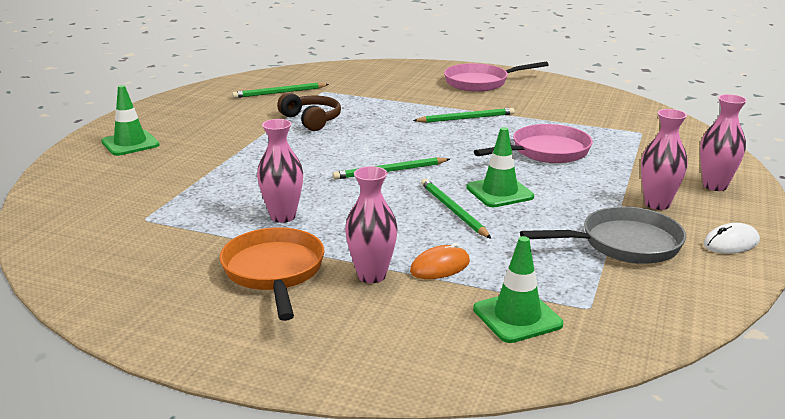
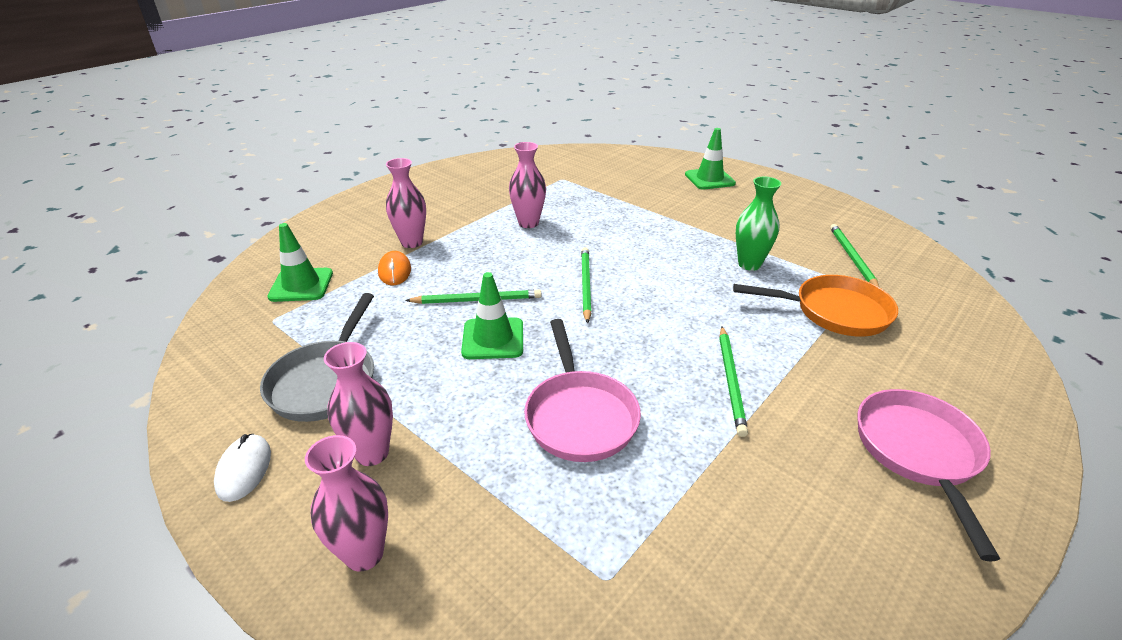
camera: 110 degrees right, 10 degrees up
(274, 272) = (451, 211): orange pan -> orange pan (834, 312)
(311, 120) = (749, 264): brown headphones -> green vase

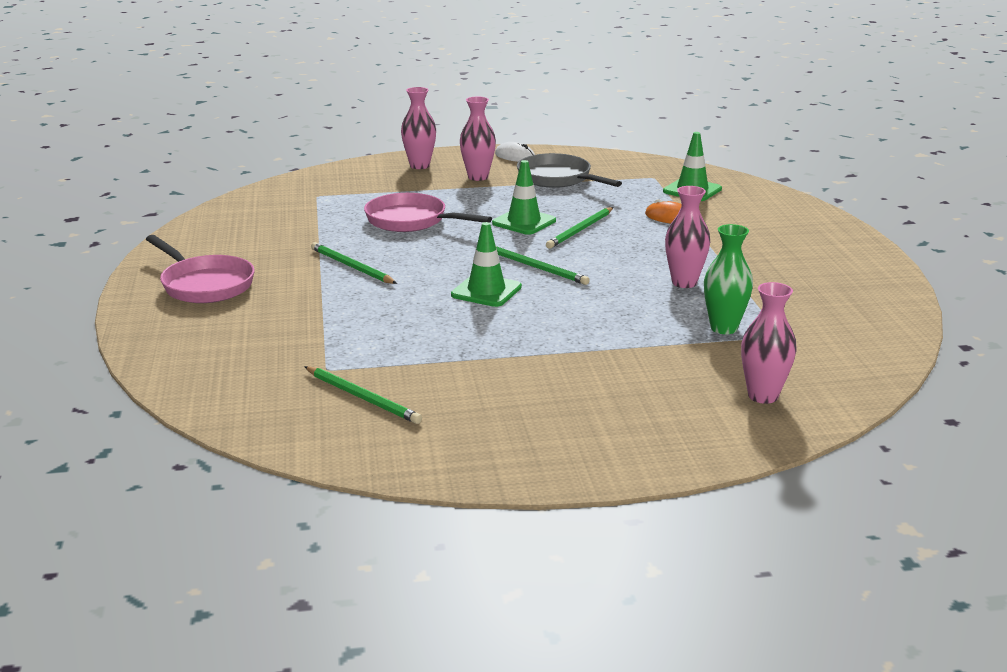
camera: 130 degrees right, 10 degrees down
(412, 242) = (713, 232): pink vase -> pink vase (763, 396)
(709, 179) = (654, 424): green traffic cone -> green traffic cone (486, 291)
(749, 264) = (446, 342): green vase -> green vase (724, 328)
(834, 312) = (328, 337): orange pan -> none

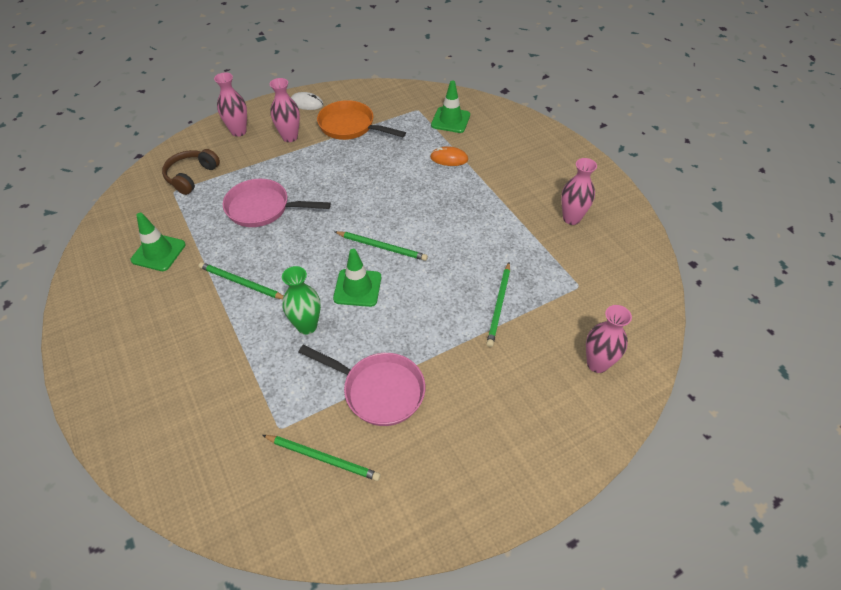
camera: 20 degrees left, 25 degrees up
(205, 285) = (131, 341): pink pan -> pink pan (379, 390)
(344, 189) = (191, 176): none -> brown headphones
(524, 222) = (348, 189): green traffic cone -> green traffic cone (158, 252)
(558, 179) = (350, 126): grey pan -> orange pan
(580, 230) = (393, 190): green pencil -> green pencil (499, 305)
(684, 283) = (491, 239): pink vase -> pink vase (571, 218)
(724, 328) = (540, 288): green vase -> green vase (307, 326)

